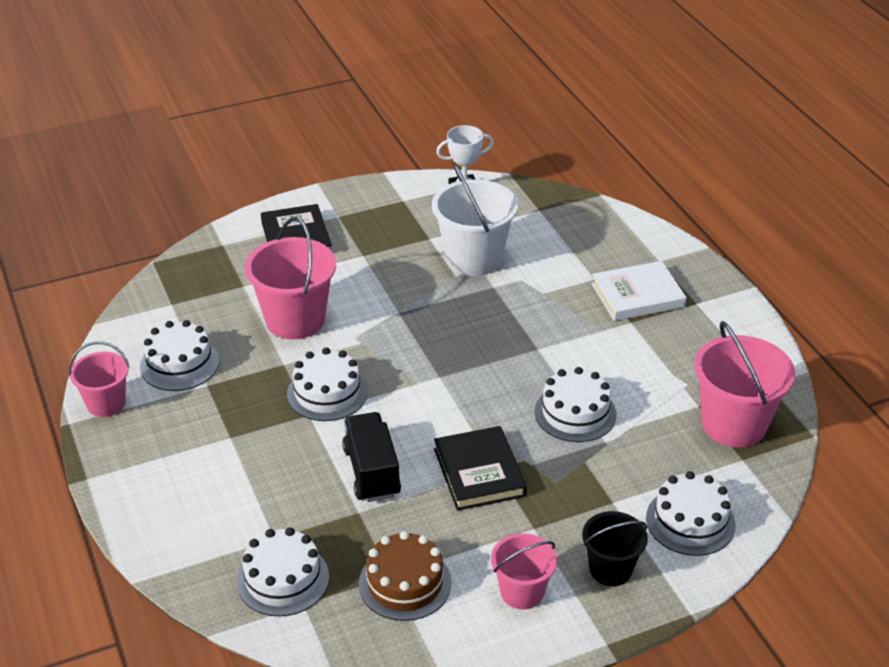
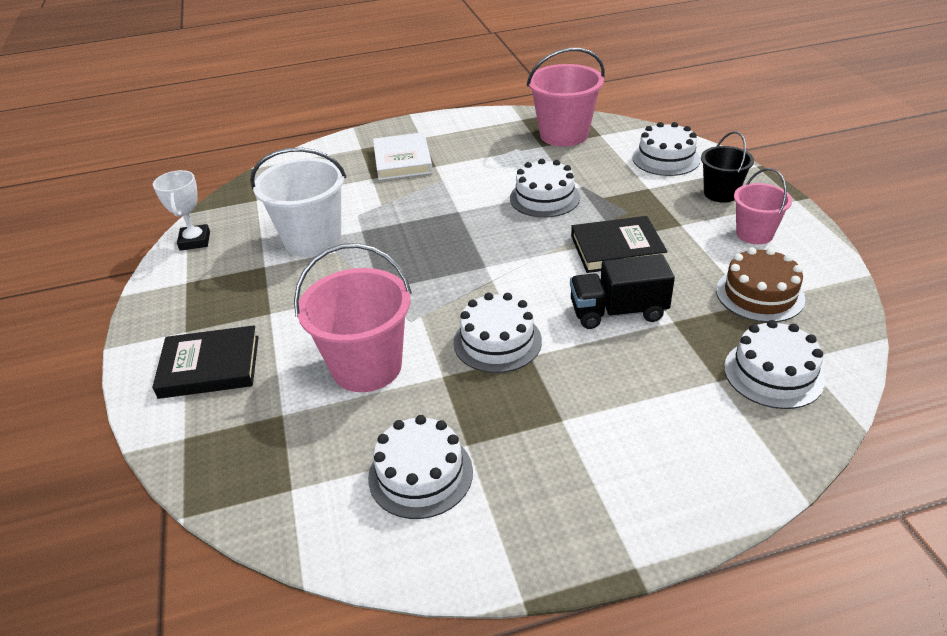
camera: 80 degrees left, 0 degrees up
(106, 404) = (487, 555): pink bucket -> none

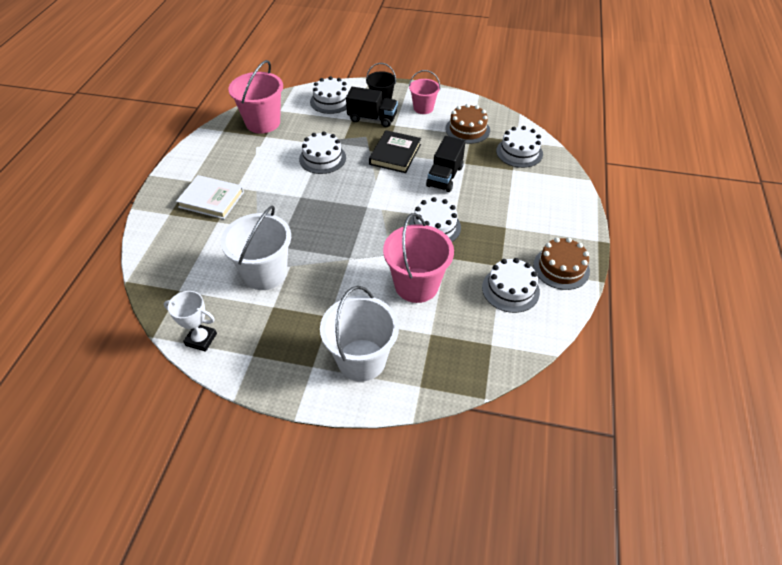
camera: 65 degrees left, 10 degrees up
(210, 366) = (361, 360): black book -> white bucket
(517, 529) = (561, 268): none -> brown cake
(671, 201) = (372, 118): none -> black truck

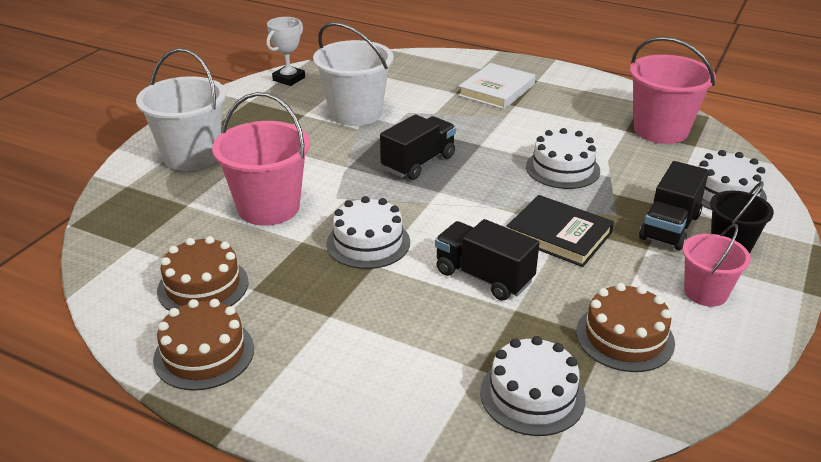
camera: 105 degrees right, 15 degrees down
(334, 222) = (418, 163): none -> black truck
(510, 289) = (203, 286): white cake -> brown cake

